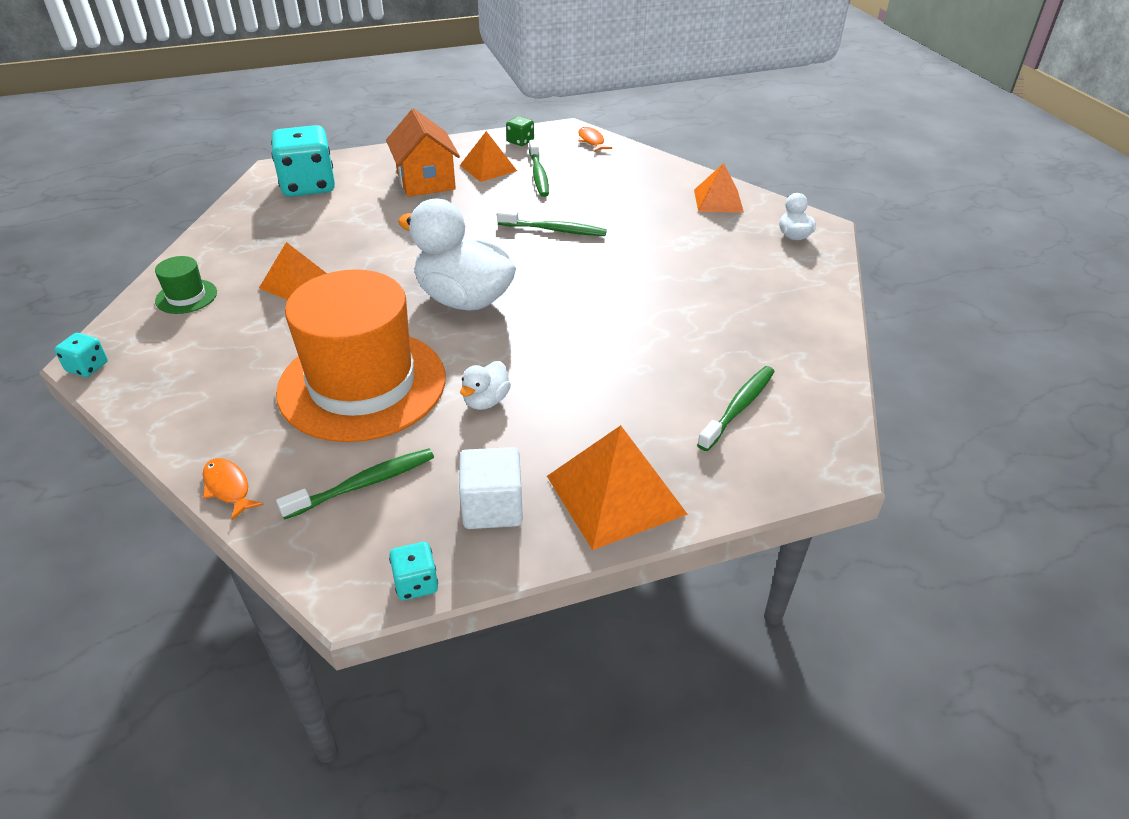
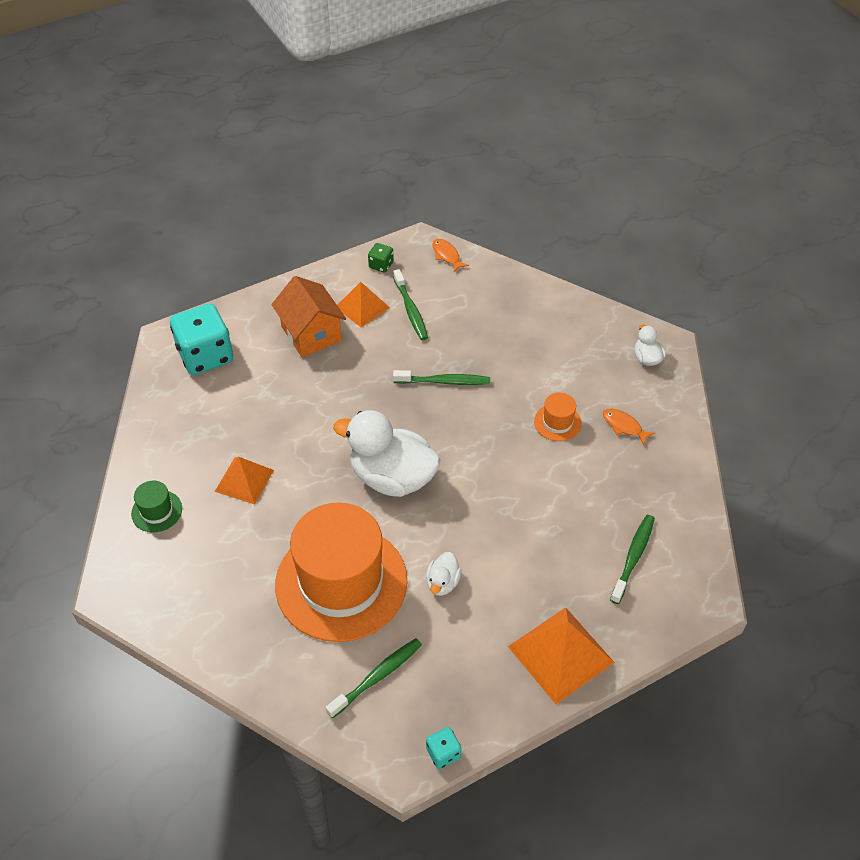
camera: 10 degrees left, 10 degrees up
(87, 367) = (112, 601): turquoise dice -> none
(228, 488) = (278, 698): orange fish -> orange fish (624, 426)
(492, 507) = (476, 681): white cube -> none
(674, 275) = (557, 422): none -> orange hat
(718, 201) = (576, 322): orange pyramid -> none

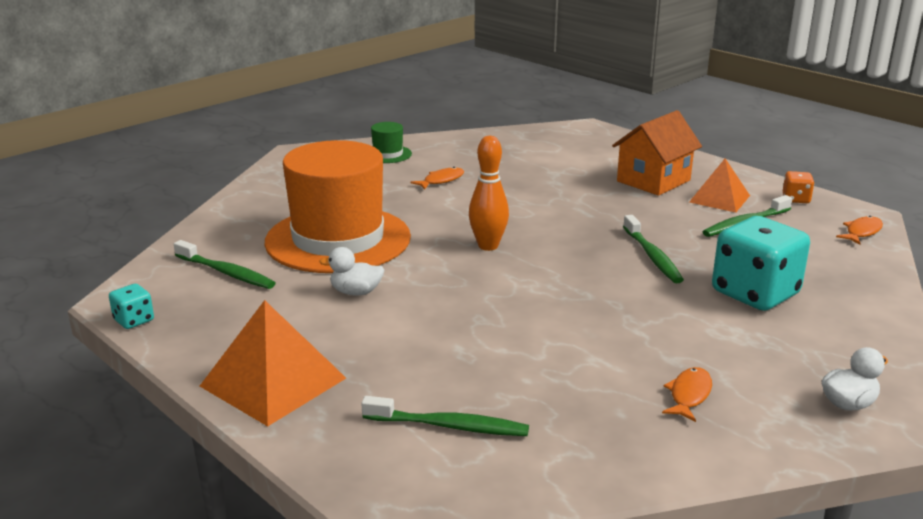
camera: 75 degrees right, 25 degrees down
(205, 356) = (580, 144): turquoise dice -> turquoise dice (755, 293)
(244, 480) = (441, 180): orange pyramid -> orange fish
(381, 265) = (796, 199): green dice -> orange dice
(392, 477) = (488, 246): white duck -> orange bowling pin
(557, 422) = (651, 339): orange hat -> none

